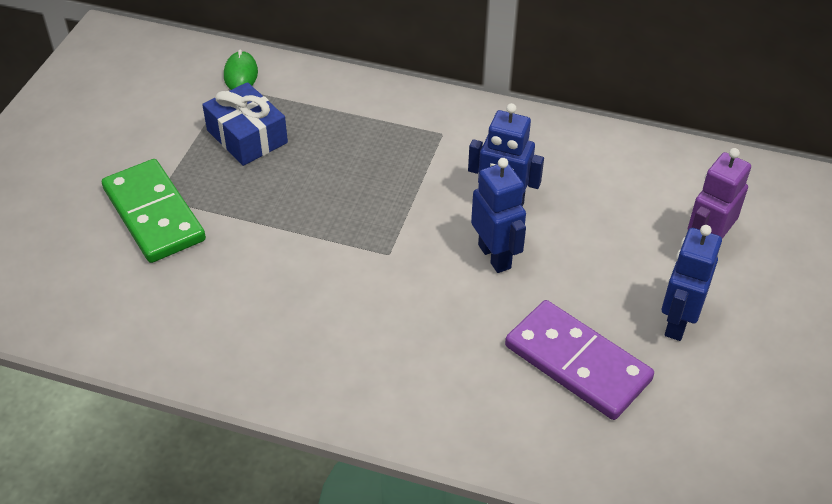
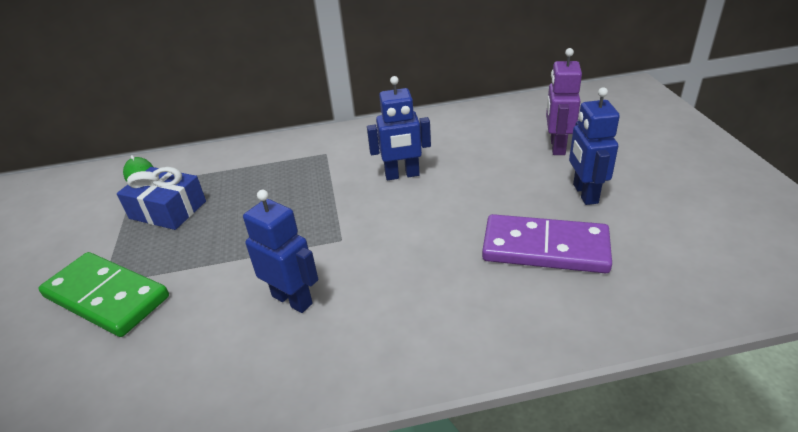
camera: 25 degrees left, 10 degrees down
(495, 256) = (424, 208): blue robot -> blue robot (292, 299)

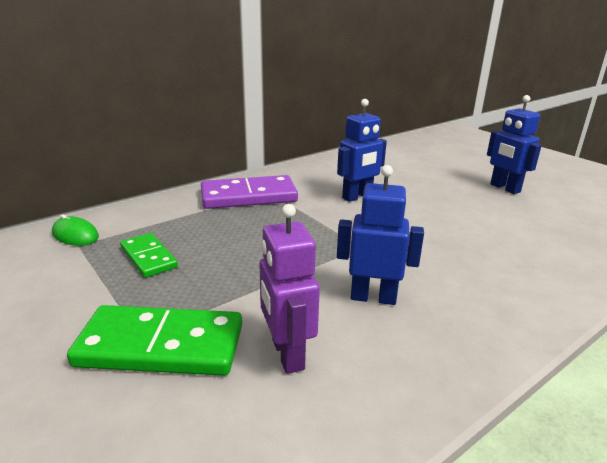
camera: 30 degrees left, 10 degrees down
(168, 210) = (149, 257): blue gift -> green domino
(545, 248) = (522, 222): purple domino -> purple domino (248, 196)
(557, 147) = (450, 165): purple robot -> purple robot (287, 354)

